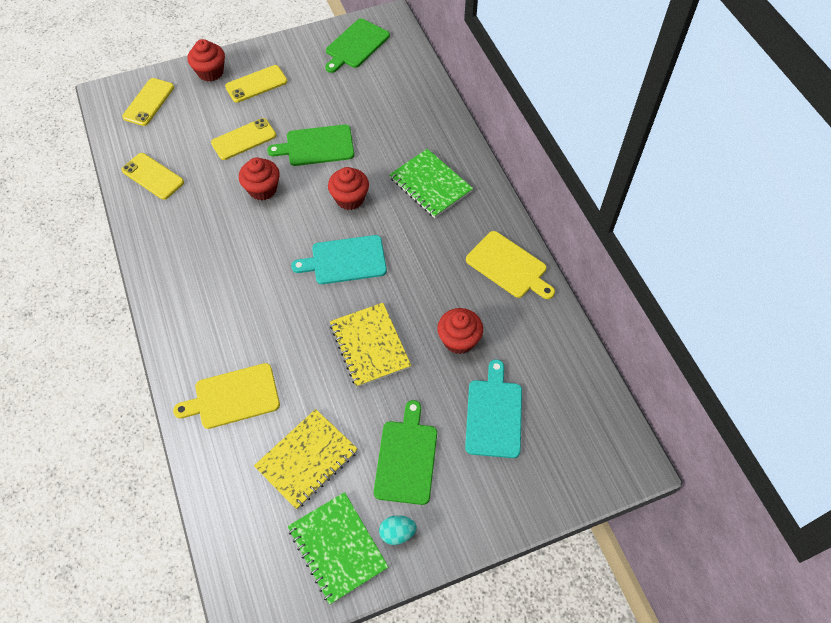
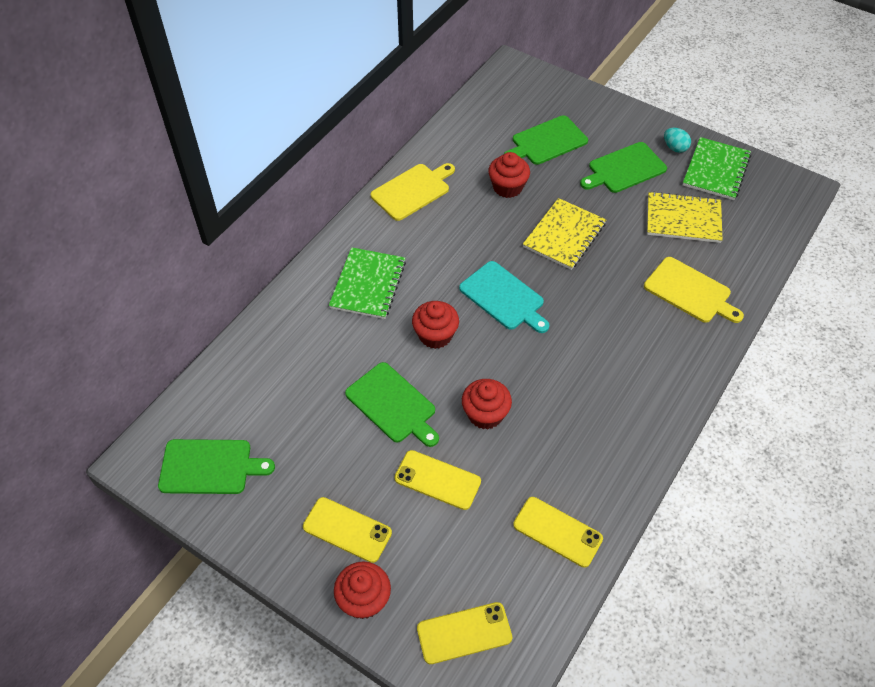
camera: 125 degrees left, 5 degrees down
(153, 176) = (557, 532): yellow phone -> yellow phone turned 60 degrees counterclockwise
(494, 414) = (547, 141): turquoise cutting board -> green cutting board
(509, 266) = (412, 191): yellow cutting board -> yellow cutting board turned 45 degrees clockwise

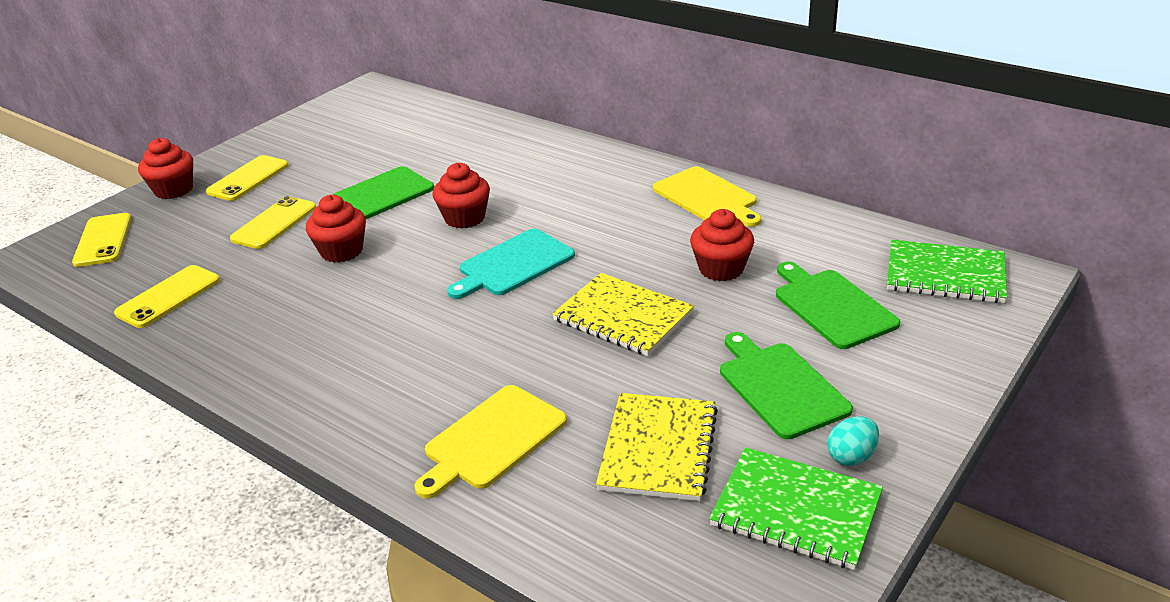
camera: 95 degrees right, 20 degrees down
(210, 467) = (348, 115): green cutting board -> none
(368, 284) = (550, 175): green notebook -> green notebook (945, 274)

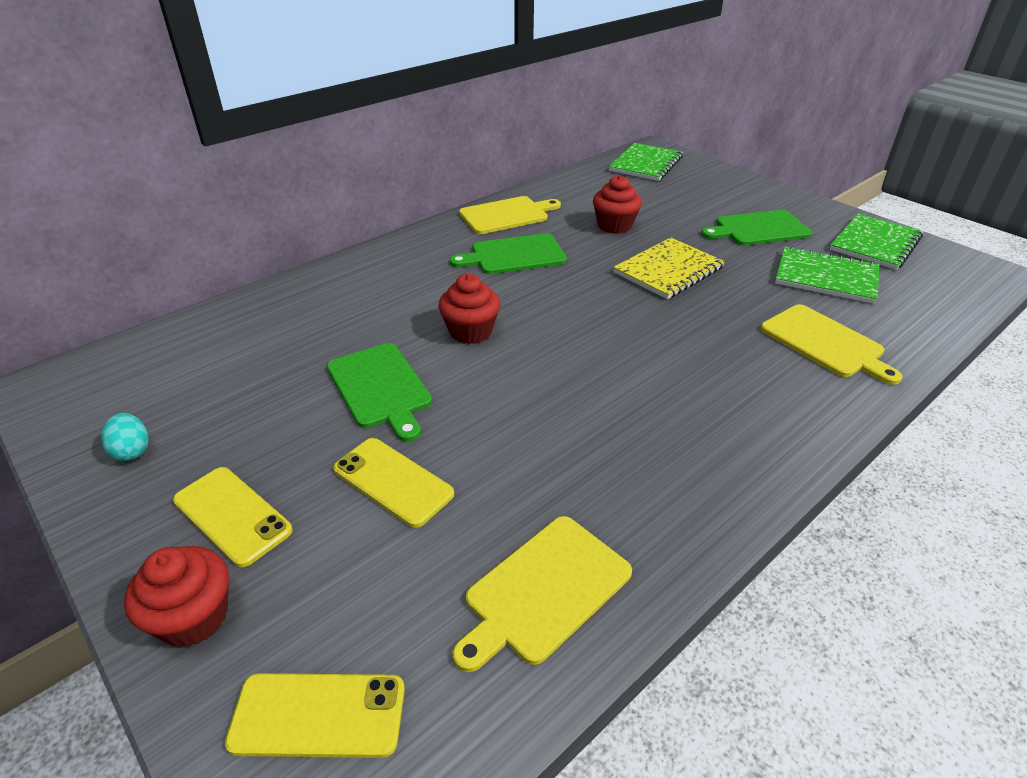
camera: 80 degrees left, 5 degrees up
(168, 297) = (544, 590): yellow phone -> yellow cutting board
(342, 251) = (496, 420): red cupcake -> none
(513, 264) = (572, 311): turquoise cutting board -> none
(658, 448) = (826, 277): yellow notebook -> green notebook
(832, 306) = (672, 199): green cutting board -> green cutting board (514, 255)
(851, 456) = (824, 221): turquoise egg -> turquoise egg (132, 451)

